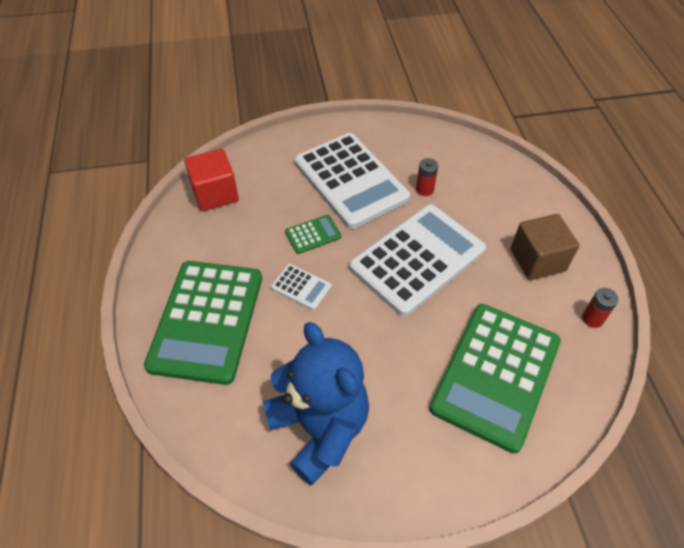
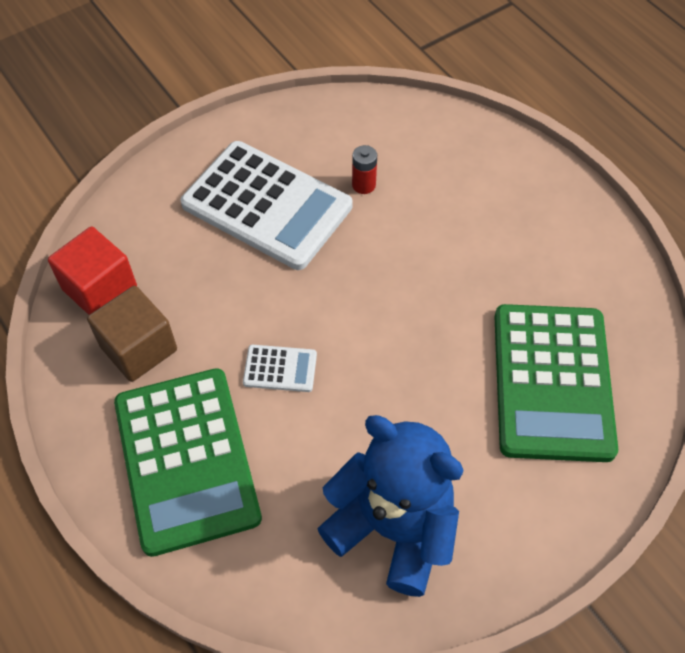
camera: 25 degrees left, 5 degrees up
(313, 234) = (258, 295): green calculator -> none
(417, 259) = (399, 278): white calculator -> none
(537, 260) = (533, 227): brown cube -> brown cube (138, 348)
(592, 319) = (621, 274): red battery -> none

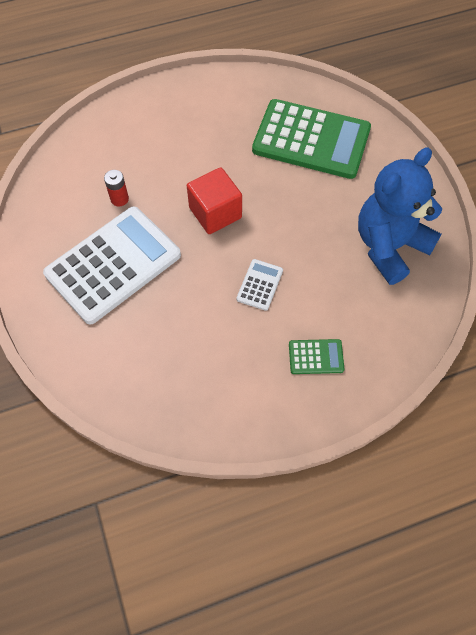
camera: 75 degrees left, 5 degrees up
(100, 288) = (149, 397): red cube -> red cube (215, 213)
(138, 348) = (214, 375): brown cube -> none
(186, 459) = (316, 357): green calculator -> green calculator, size x0.42

